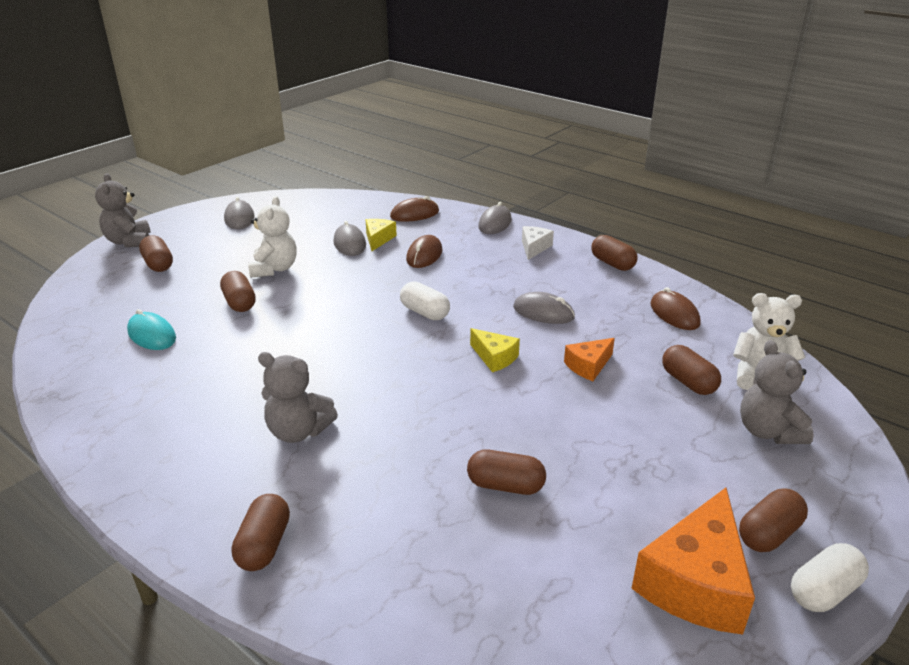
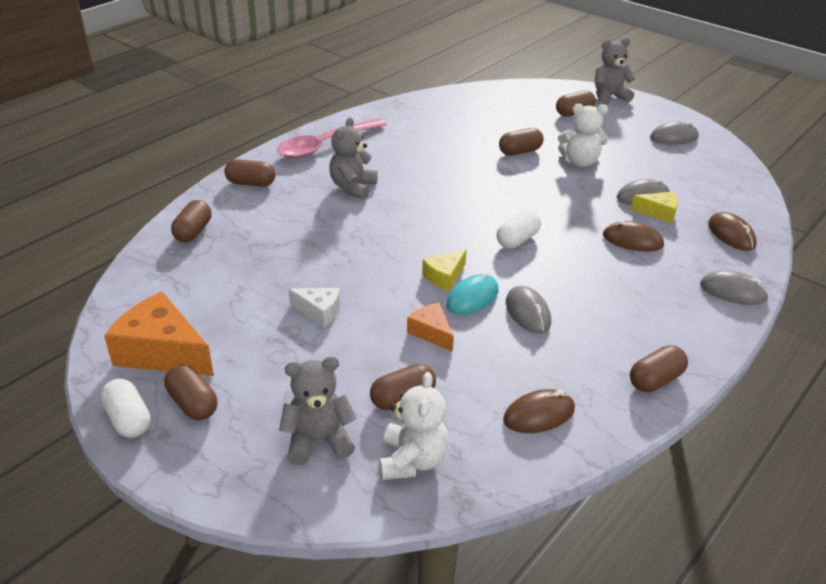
camera: 90 degrees right, 5 degrees up
(152, 335) = (469, 124): turquoise mouse -> turquoise mouse (472, 298)
(162, 467) = (324, 145): none -> pink spoon
(505, 485) = (279, 273): brown capsule -> brown capsule (193, 232)
(534, 248) = (677, 318): white cheese -> white cheese (319, 311)
(543, 312) = (528, 312): grey mouse -> grey mouse turned 45 degrees counterclockwise

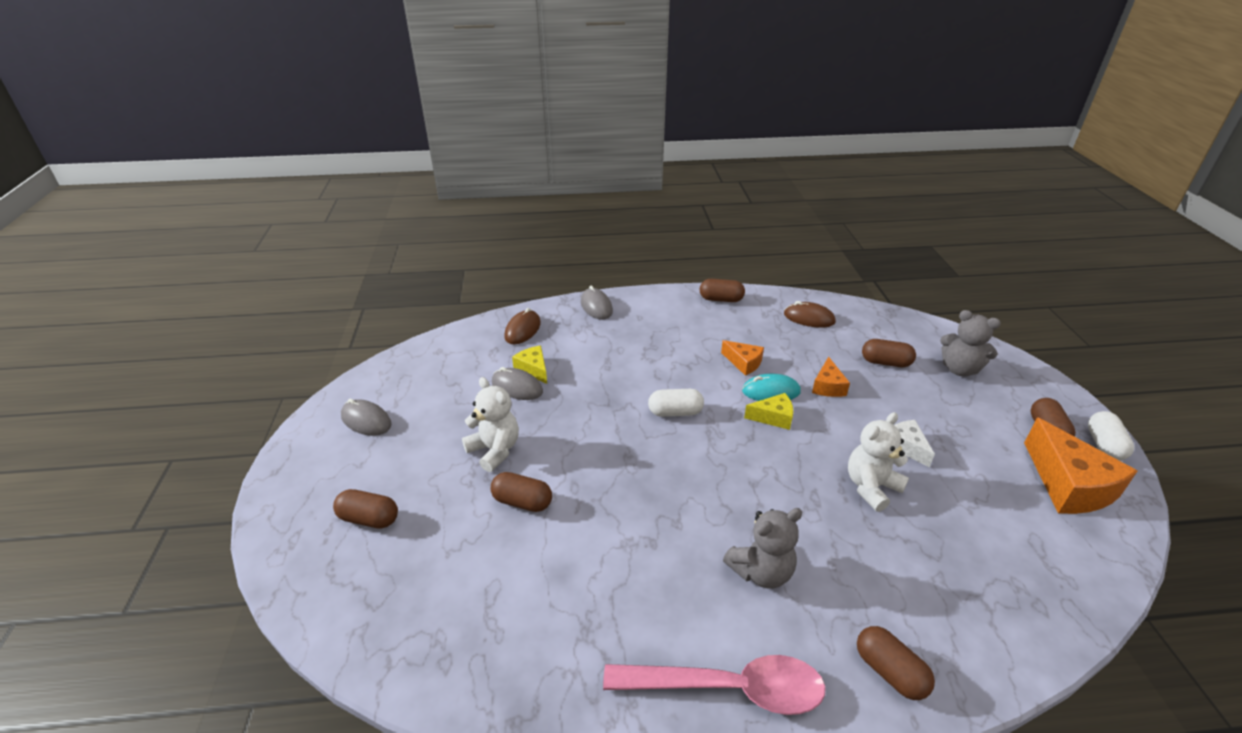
camera: 135 degrees left, 0 degrees up
(193, 232) = (1004, 622): brown capsule -> none
(412, 460) = (905, 335): white teddy bear -> white teddy bear (871, 487)
(528, 312) = (743, 363): grey mouse -> orange cheese
(609, 97) = (285, 516): grey teddy bear -> none
(632, 240) = (593, 363): brown mouse -> none

